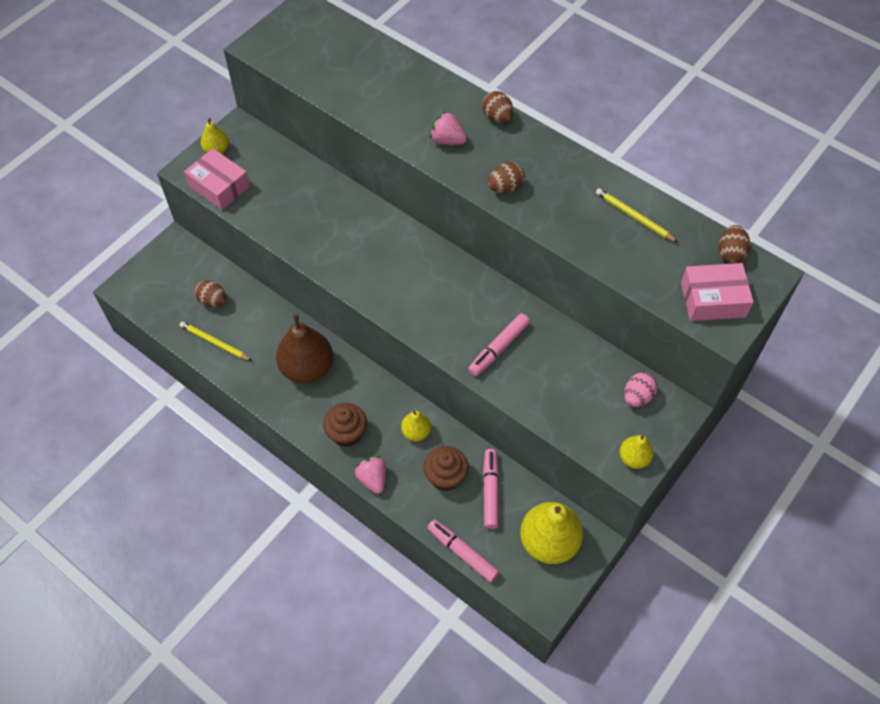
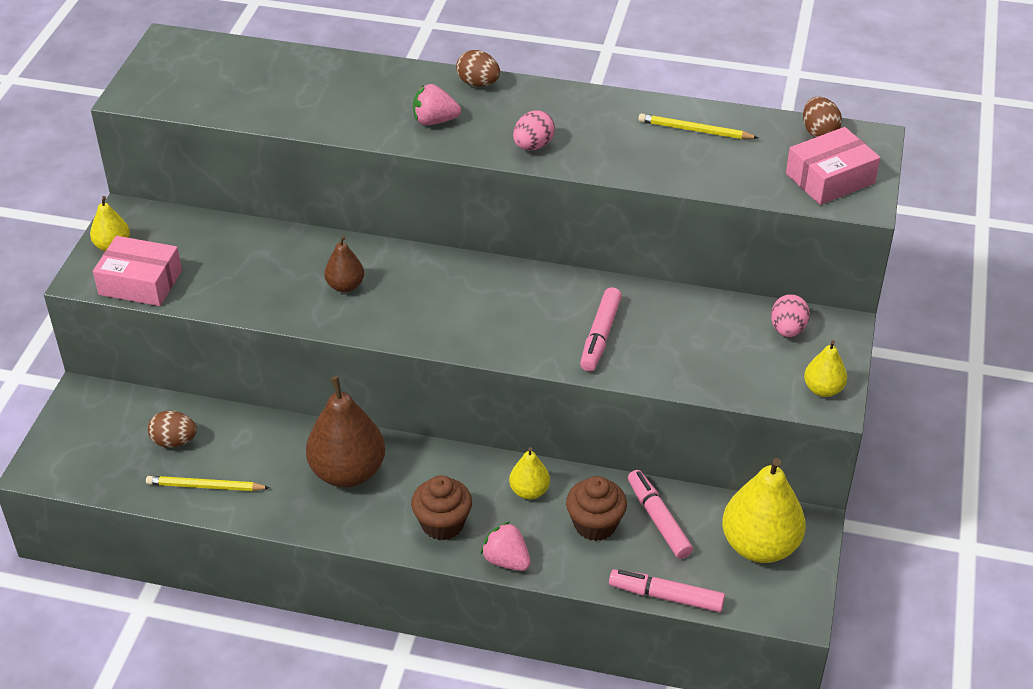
camera: 25 degrees left, 15 degrees down
(348, 239) = (345, 286): none -> brown pear
(505, 188) = (533, 146): brown egg -> pink egg

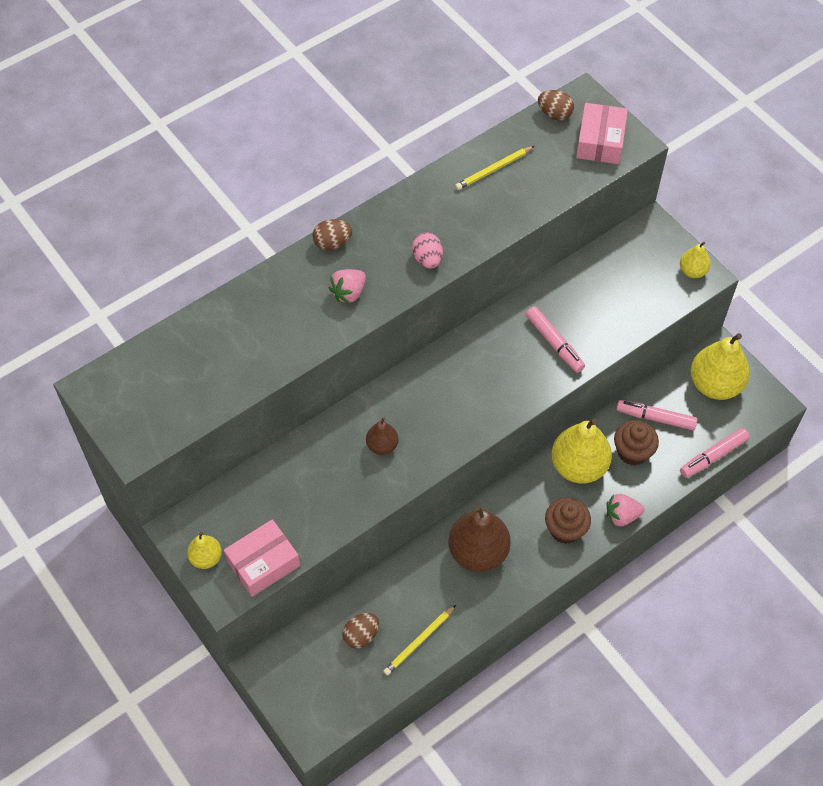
camera: 50 degrees left, 15 degrees up
(529, 491) = (578, 466): yellow pear -> yellow pear, size x1.94
(787, 330) = (632, 250): pink egg -> none

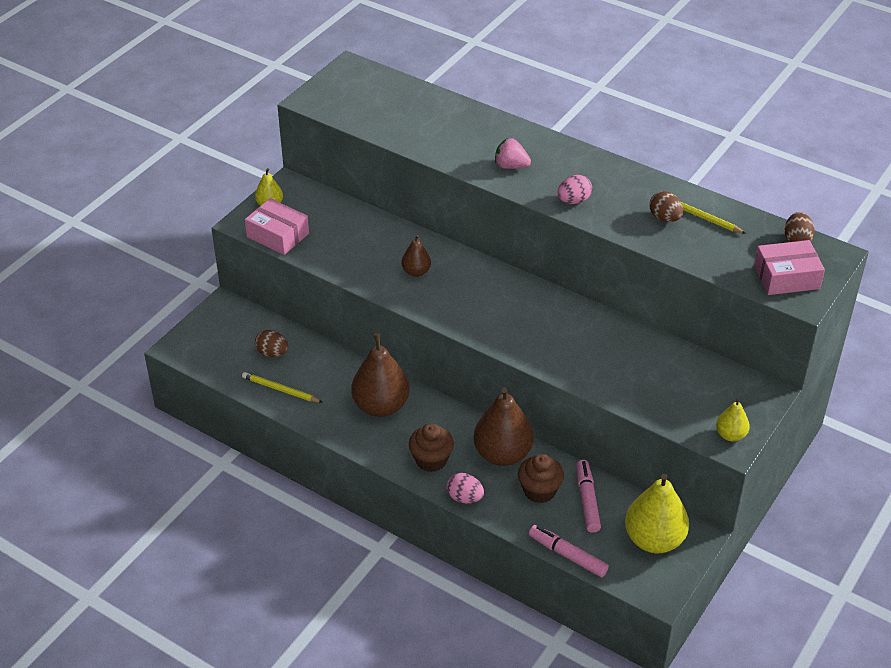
camera: 70 degrees right, 15 degrees down
(332, 243) = (556, 145): brown egg -> brown egg (664, 218)
(554, 343) = (582, 353): pink marker -> none
(578, 466) = (502, 454): yellow pear -> brown pear
(621, 516) = (464, 498): pink strawberry -> pink egg

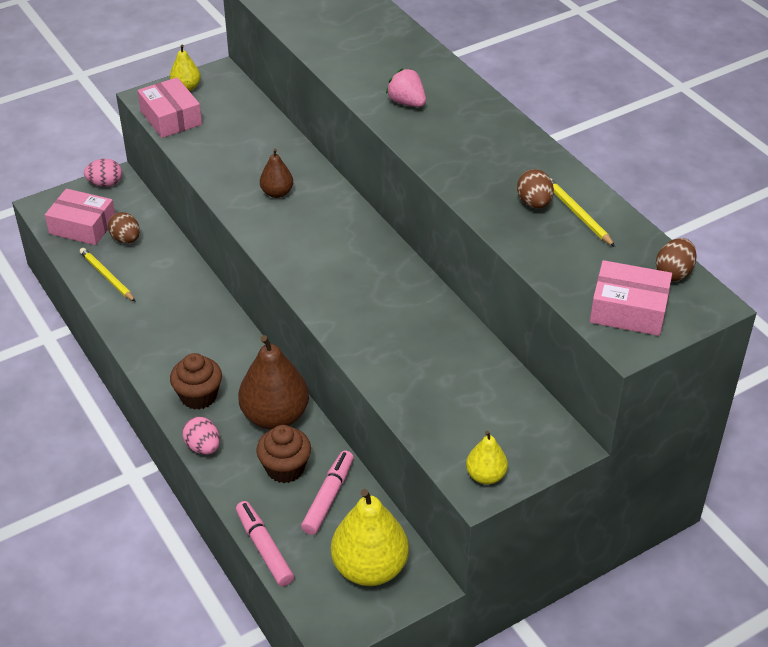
camera: 25 degrees right, 0 degrees up
(225, 354) = (82, 226): none -> pink box
(381, 406) = (190, 325): brown pear -> none
(573, 201) = (446, 156): pink egg -> pink egg (105, 183)

